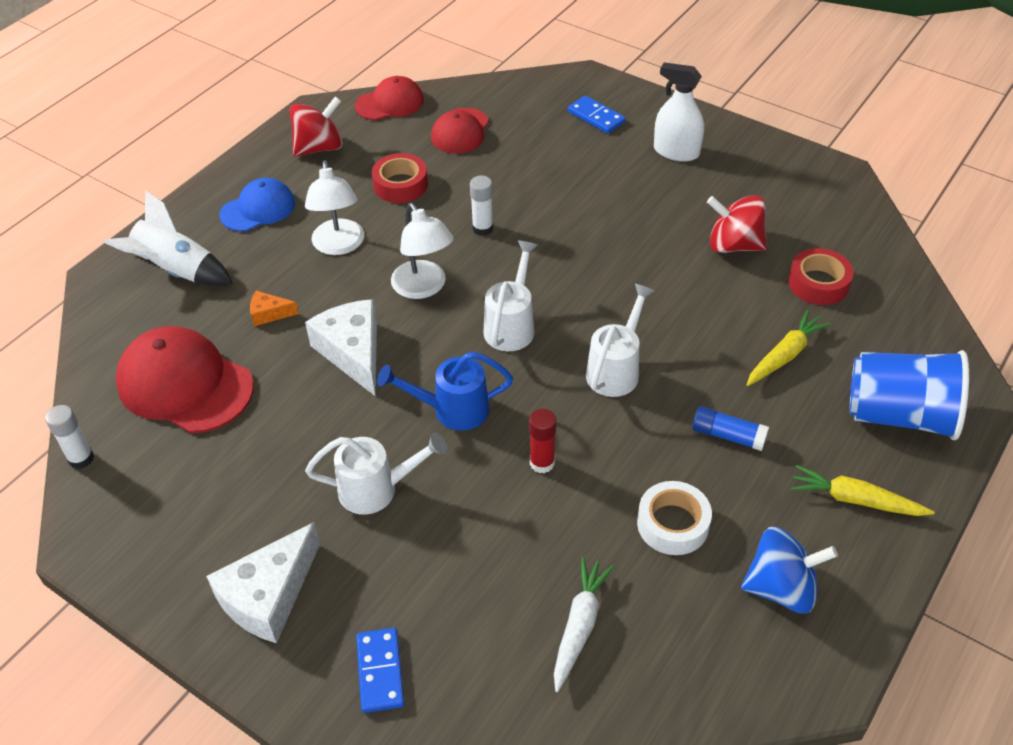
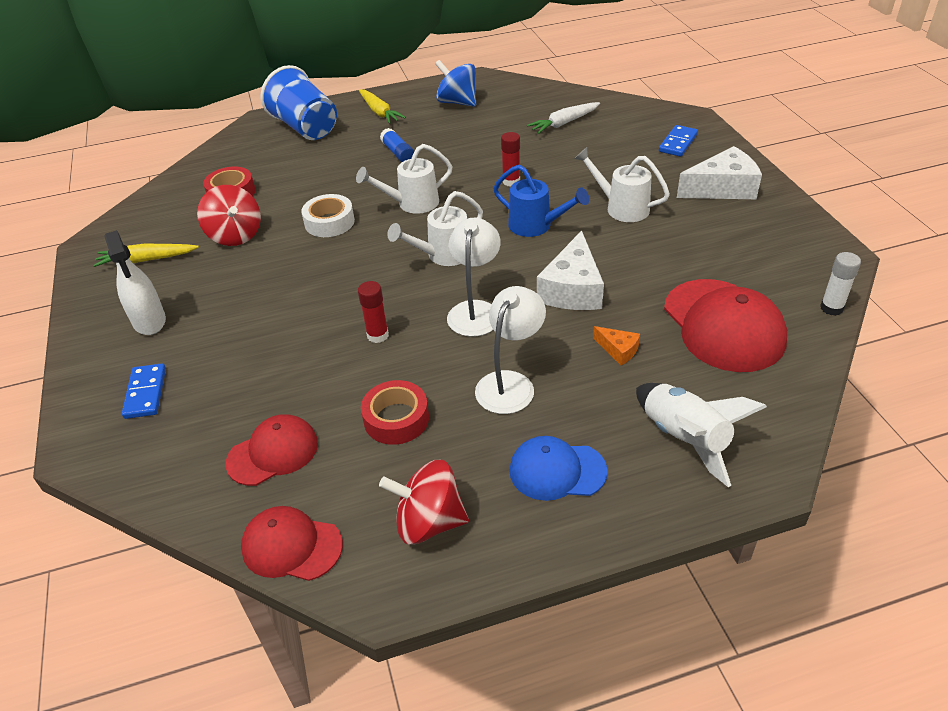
camera: 140 degrees left, 5 degrees down
(482, 228) = (378, 335): white glue stick -> red glue stick
(673, 524) = (475, 136): white tape -> white tape (329, 222)
(785, 355) = (312, 170): yellow carrot -> yellow carrot (147, 260)

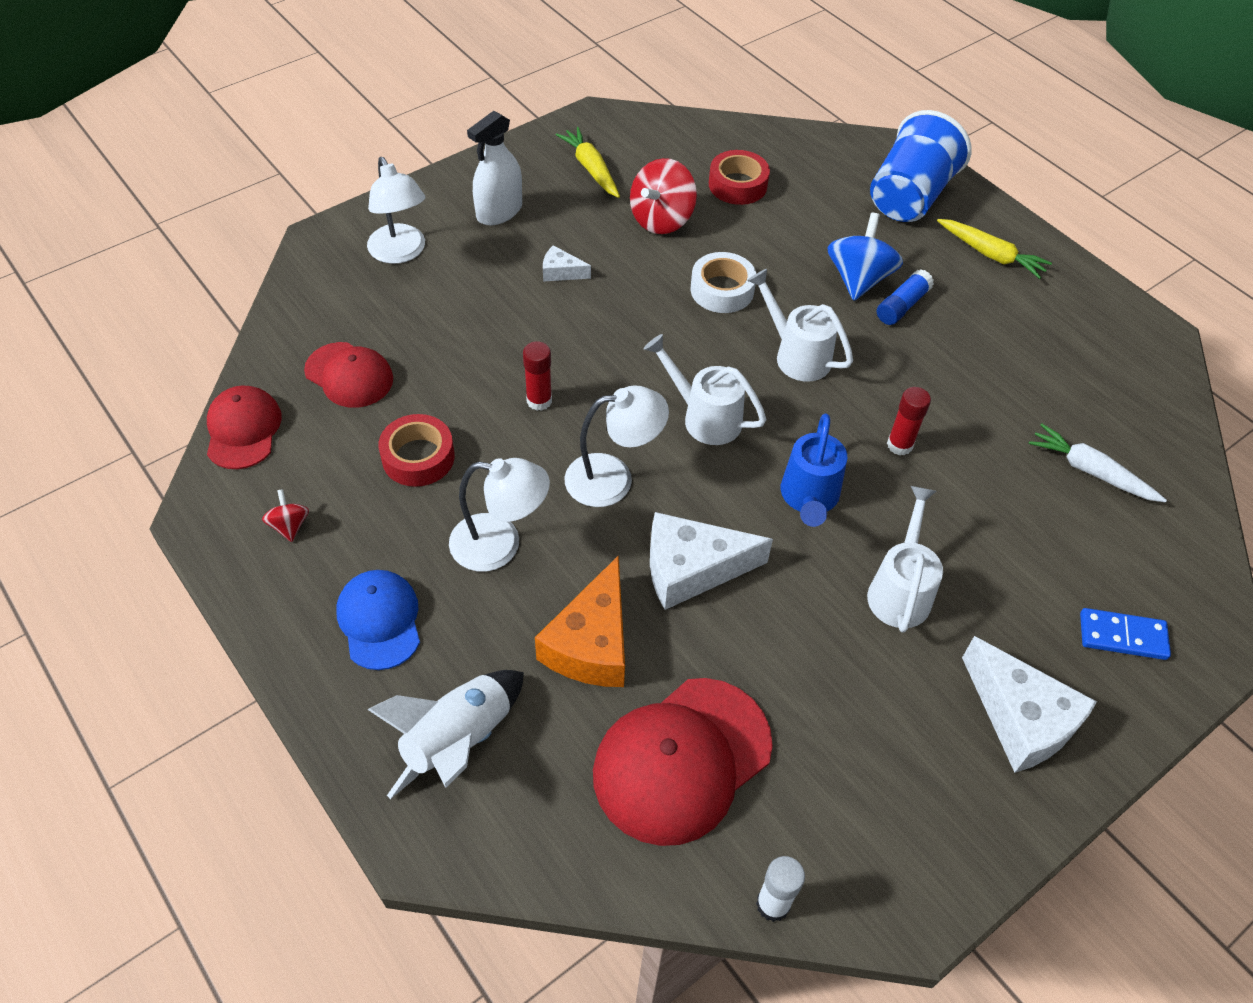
camera: 65 degrees right, 10 degrees up
(146, 393) = (401, 253): blue domino -> white lamp
(249, 298) = (561, 272): none -> white cheese
(379, 112) = (991, 255): yellow carrot -> yellow carrot turned 90 degrees counterclockwise
(429, 522) = (289, 526): red spinning top -> red spinning top, size x0.51
(457, 102) = (1070, 329): blue spinning top -> blue spinning top (858, 279)
(618, 350) = (591, 643): orange cheese -> orange cheese, size x2.06

